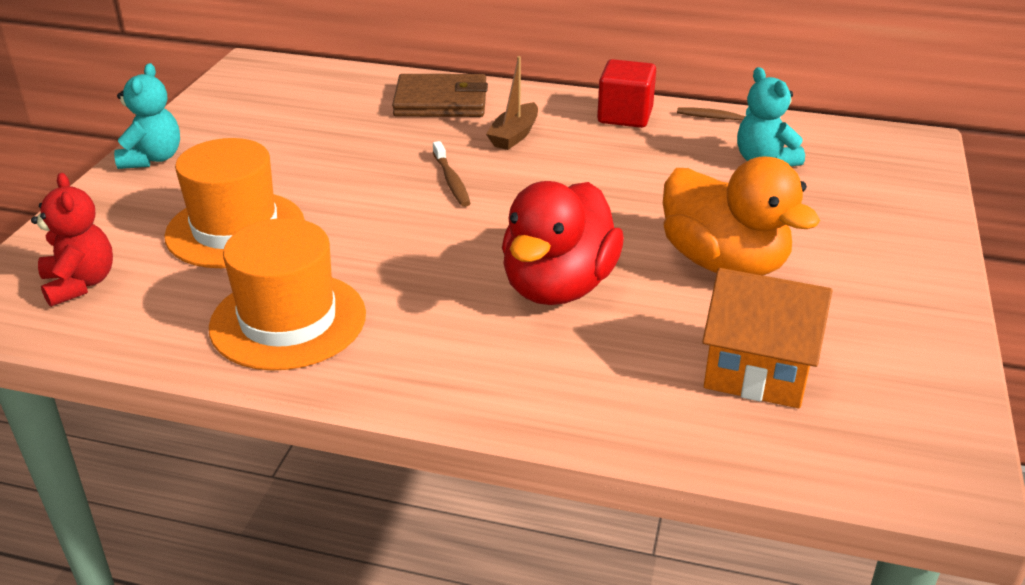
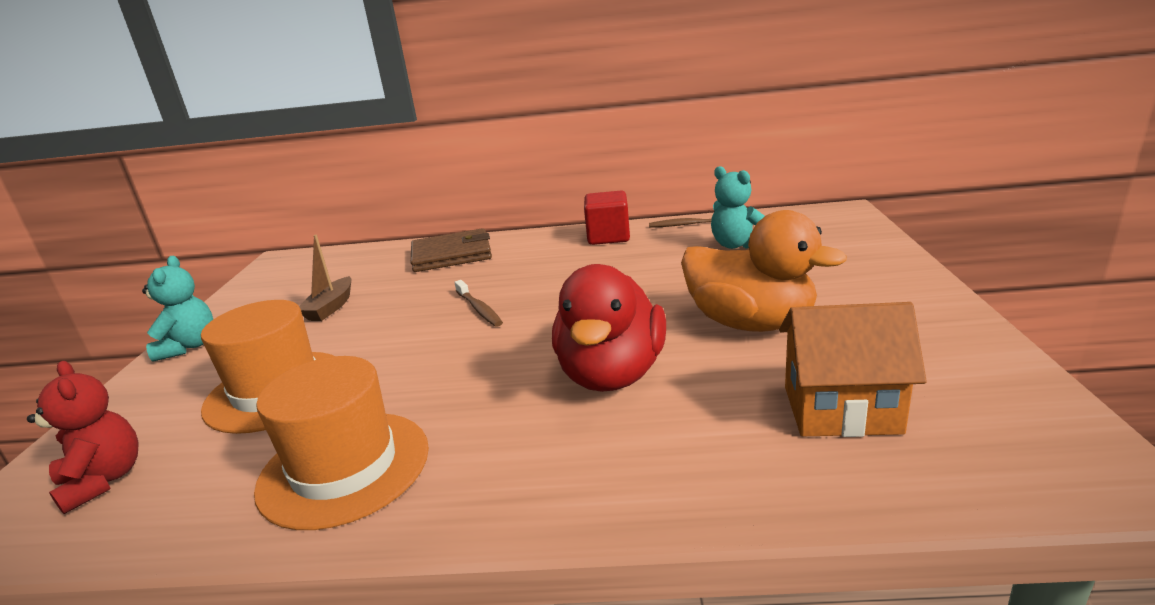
camera: 10 degrees left, 10 degrees down
(514, 135) = (522, 266): brown boat -> brown boat (330, 307)

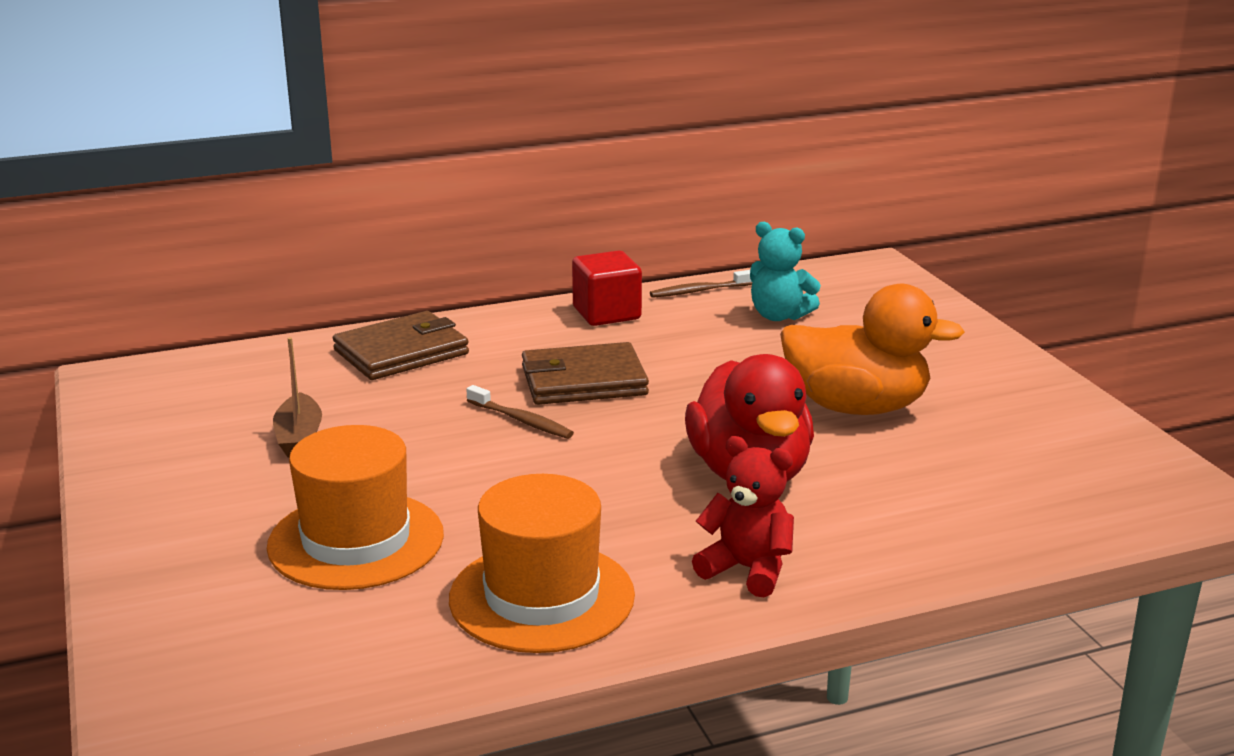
camera: 25 degrees left, 0 degrees up
(103, 481) = (252, 656): red teddy bear -> red teddy bear (747, 569)
(189, 346) = (139, 508): turquoise teddy bear -> none
(549, 283) = (583, 381): none -> brown wallet
(841, 410) = (989, 478): orange house -> none

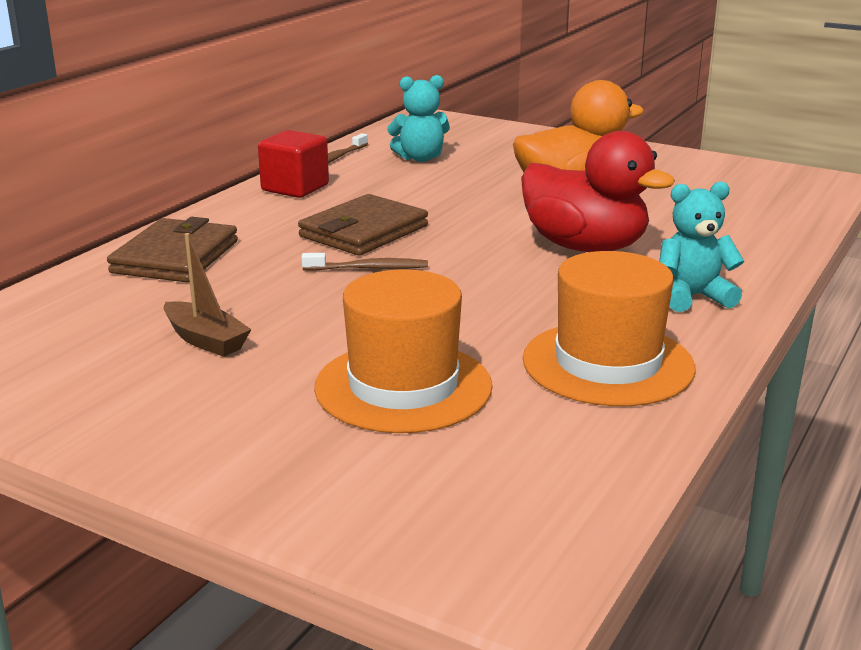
camera: 40 degrees left, 0 degrees up
(747, 569) = (692, 297): red teddy bear -> turquoise teddy bear

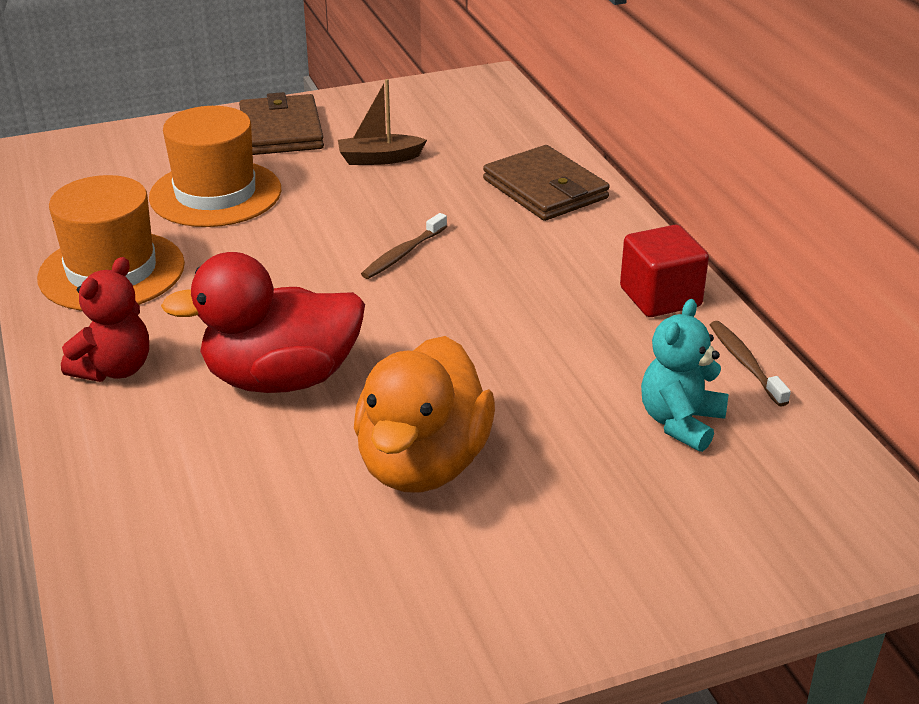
camera: 130 degrees right, 10 degrees up
(363, 231) = (487, 285): brown wallet -> brown wallet (281, 131)
(692, 297) = (114, 369): turquoise teddy bear -> red teddy bear

